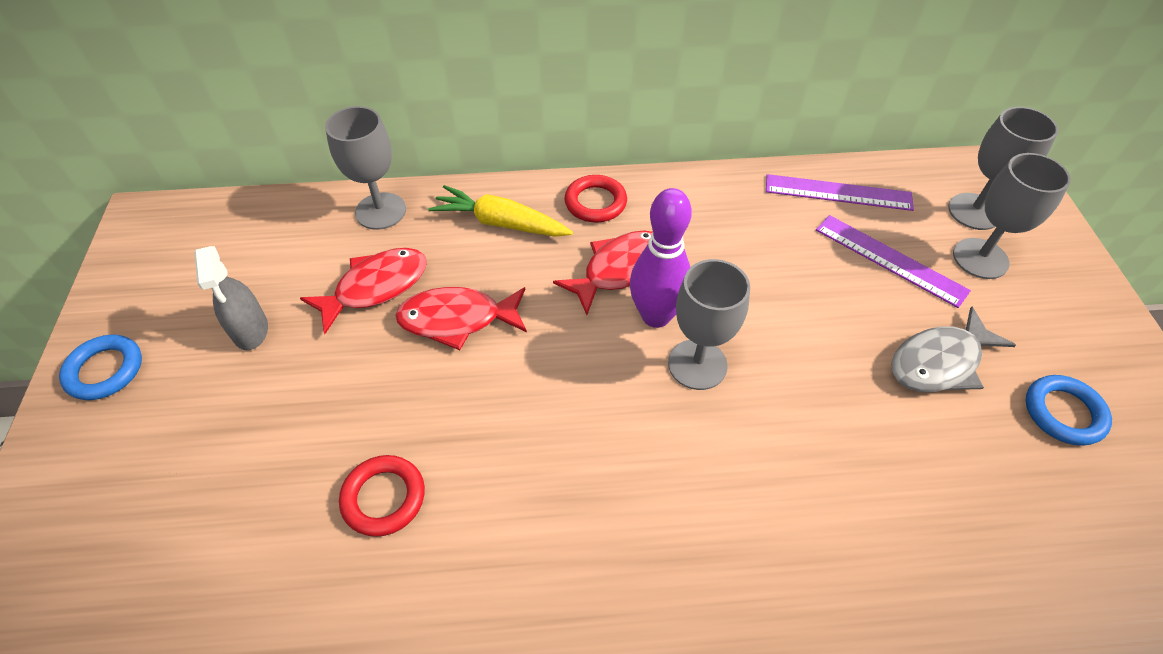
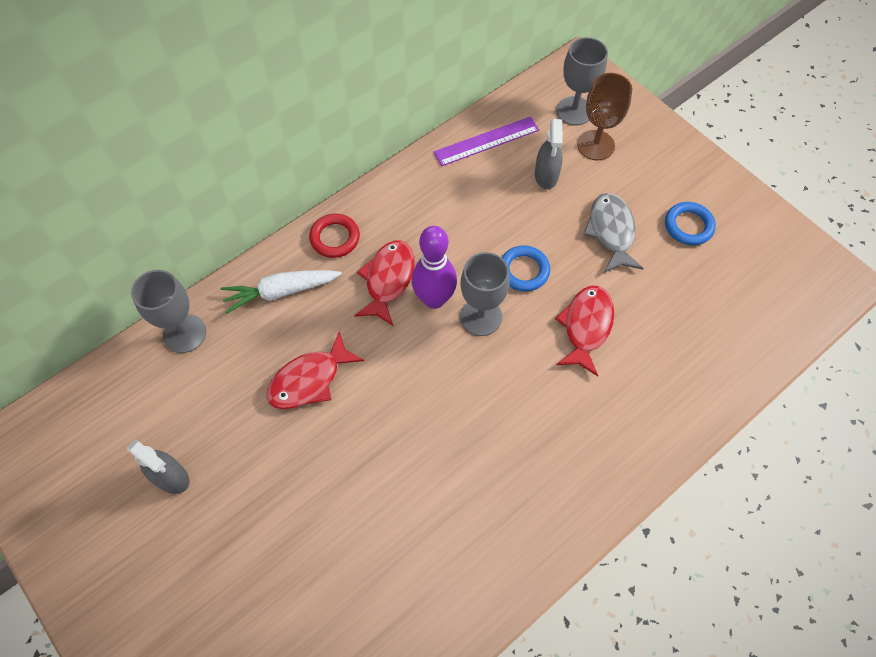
camera: 35 degrees left, 10 degrees up
(105, 370) = (90, 571): blue ring -> blue ring (524, 270)
(375, 287) = (233, 392): red fish -> red fish (586, 327)
(384, 498) = (359, 519): red ring -> none
(501, 223) = (282, 292): yellow carrot -> white carrot
(890, 260) = (546, 176): purple ruler -> grey spray bottle
(939, 362) = (611, 232): grey fish -> grey fish turned 150 degrees clockwise
(980, 258) = (595, 145): grey goblet -> brown goblet

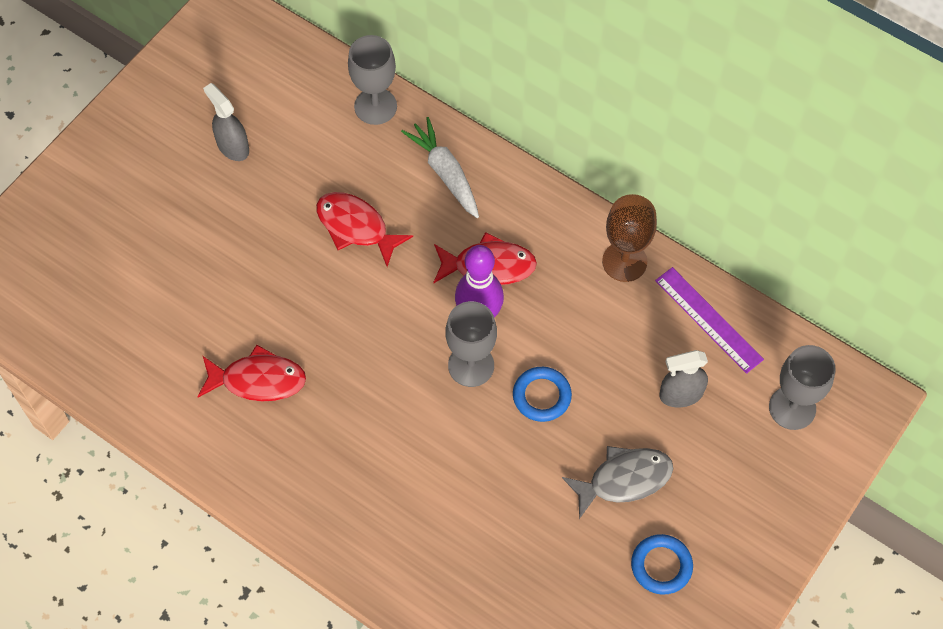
camera: 75 degrees right, 0 degrees up
(171, 477) = (232, 146): grey spray bottle -> grey spray bottle turned 120 degrees clockwise
(335, 238) = (524, 202): red ring -> none
(586, 327) = (489, 473): red fish -> red fish (258, 380)
(595, 145) = (747, 441): brown goblet -> brown goblet (624, 261)

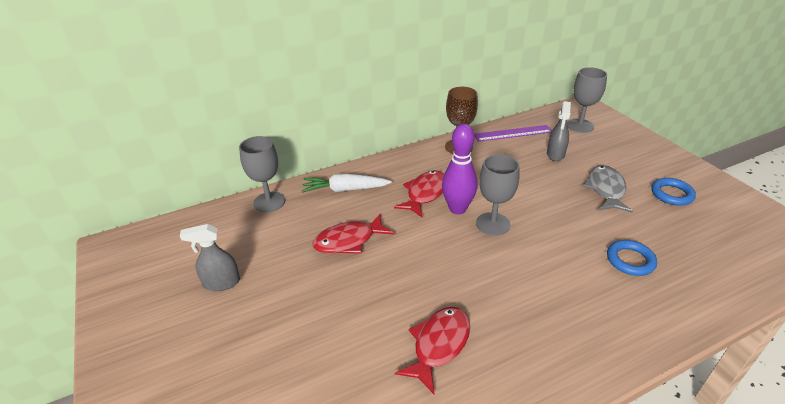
camera: 60 degrees left, 25 degrees down
(541, 396) = (531, 202): blue ring -> blue ring (630, 260)

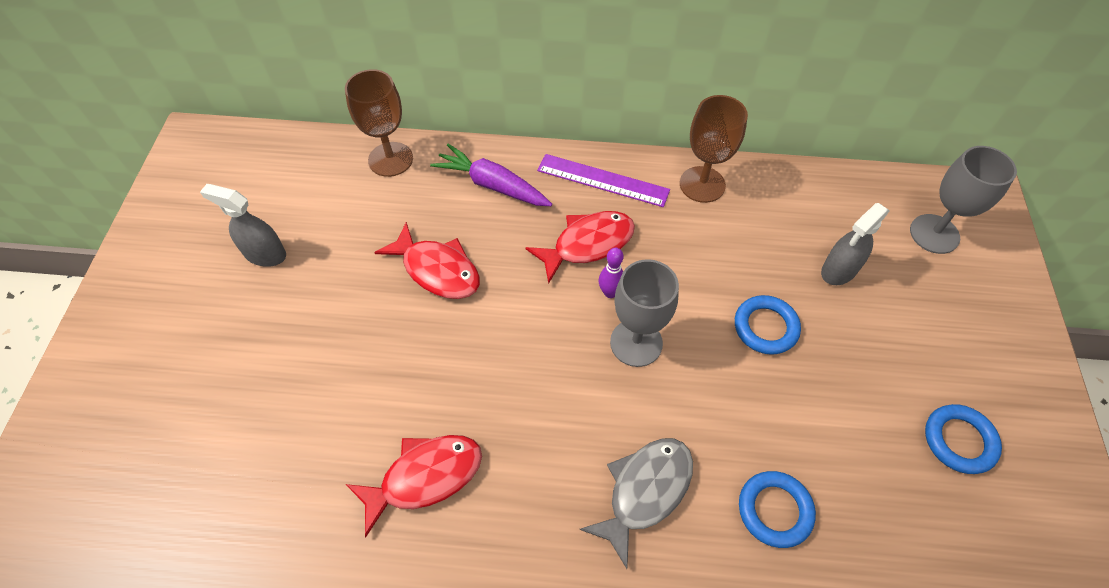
camera: 30 degrees right, 20 degrees up
(269, 202) = (390, 159): grey goblet -> brown goblet
(345, 189) = (493, 185): white carrot -> purple carrot
(349, 241) = (437, 270): red fish -> red fish turned 150 degrees counterclockwise
(457, 209) = (610, 292): purple bowling pin -> purple bowling pin, size x0.50
(513, 133) = (808, 197): purple ruler -> purple ruler (603, 180)
(547, 190) = (765, 327): none -> blue ring
(605, 190) = (857, 375): grey fish -> grey fish (645, 491)

